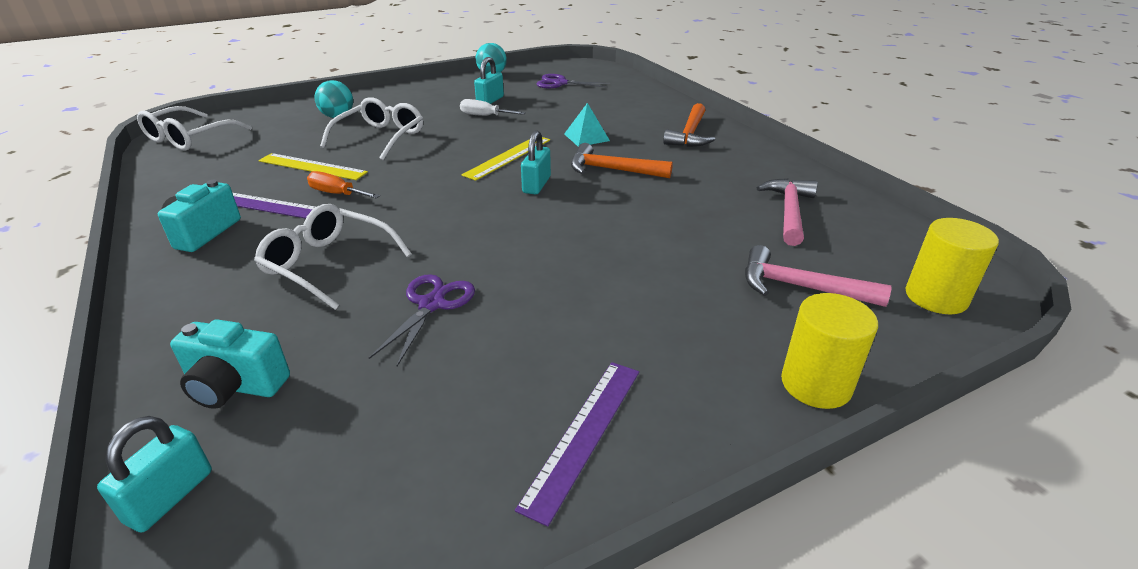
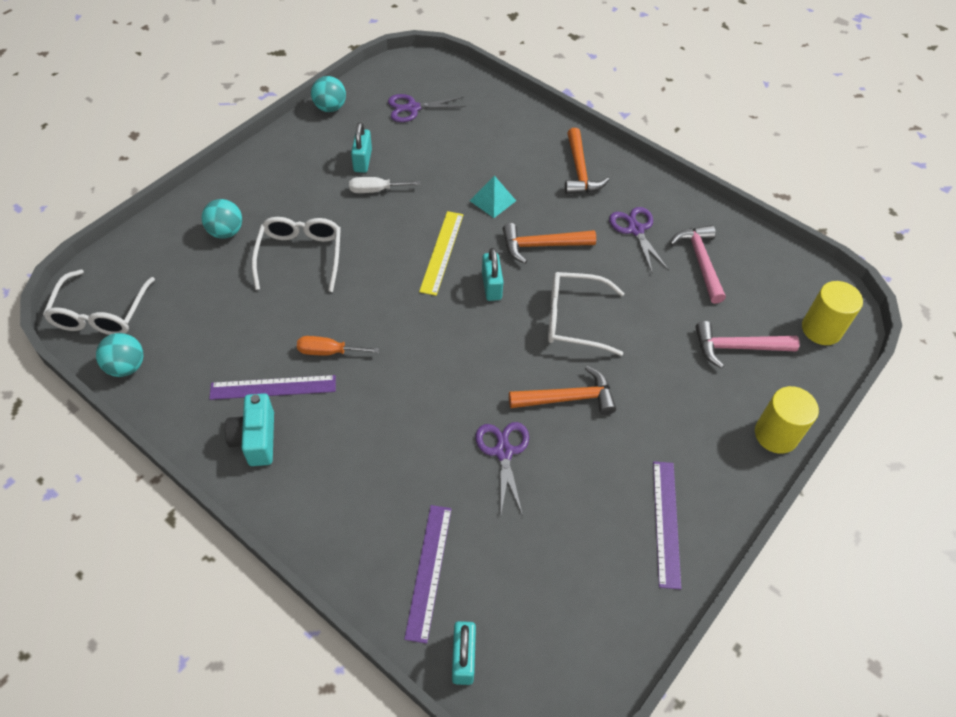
camera: 25 degrees left, 20 degrees up
(166, 168) = (126, 366): none -> turquoise ball
(235, 386) = (428, 571): turquoise camera -> purple ruler
(312, 167) = (271, 320): yellow ruler -> none
(327, 264) = (393, 438): white glasses -> white glasses (573, 319)
(546, 279) = (567, 398): none -> orange hammer
(724, 177) = (635, 230): none -> purple scissors

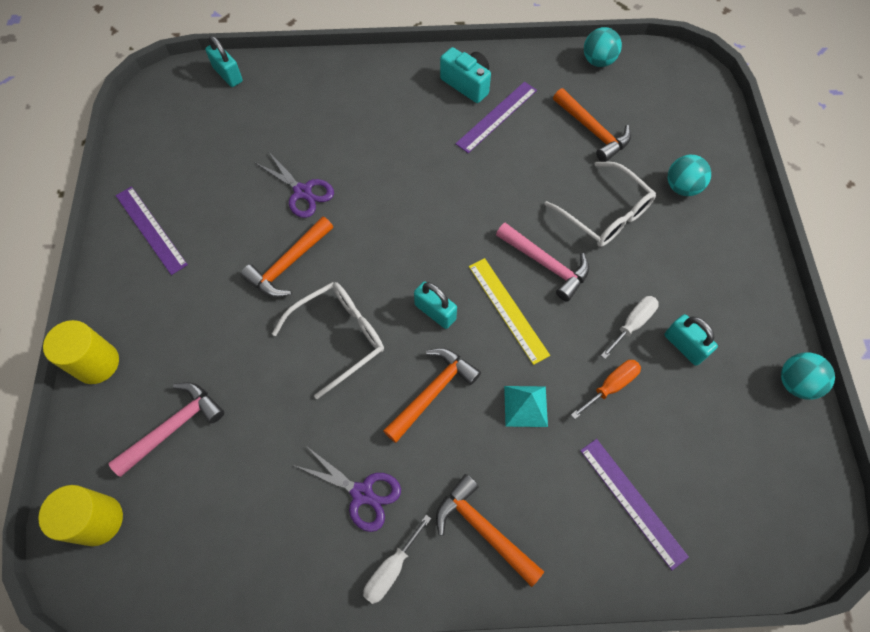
camera: 140 degrees right, 10 degrees up
(100, 314) = (662, 73): white glasses -> none
(221, 315) = (592, 130): none -> orange hammer
(328, 352) = (492, 164): orange screwdriver -> orange screwdriver (611, 386)
(413, 108) = (730, 459): purple scissors -> none
(428, 571) = (286, 97): purple ruler -> purple ruler (632, 502)
(648, 190) = (391, 569): none -> white screwdriver
(700, 262) = (268, 506): pink hammer -> pink hammer (546, 264)

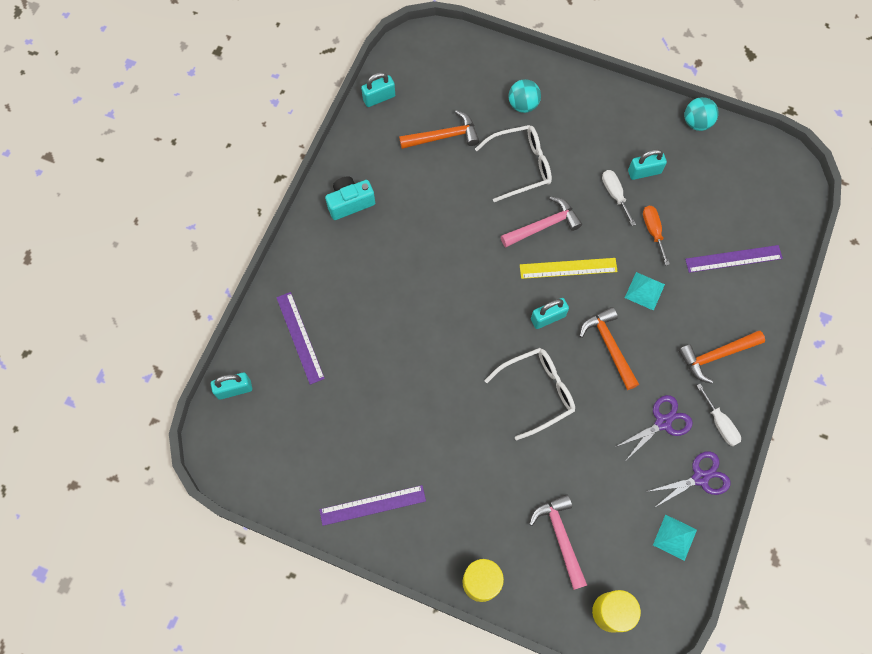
camera: 65 degrees left, 5 degrees up
(216, 565) = (675, 537): none -> turquoise pyramid
(289, 264) = (458, 406): orange hammer -> none
(302, 192) = (394, 371): purple scissors -> purple scissors (700, 478)
(340, 336) = (538, 392): white glasses -> white glasses turned 75 degrees clockwise
(496, 116) = (395, 196): purple ruler -> purple ruler (300, 337)
(598, 61) = (379, 98): turquoise ball -> turquoise padlock

